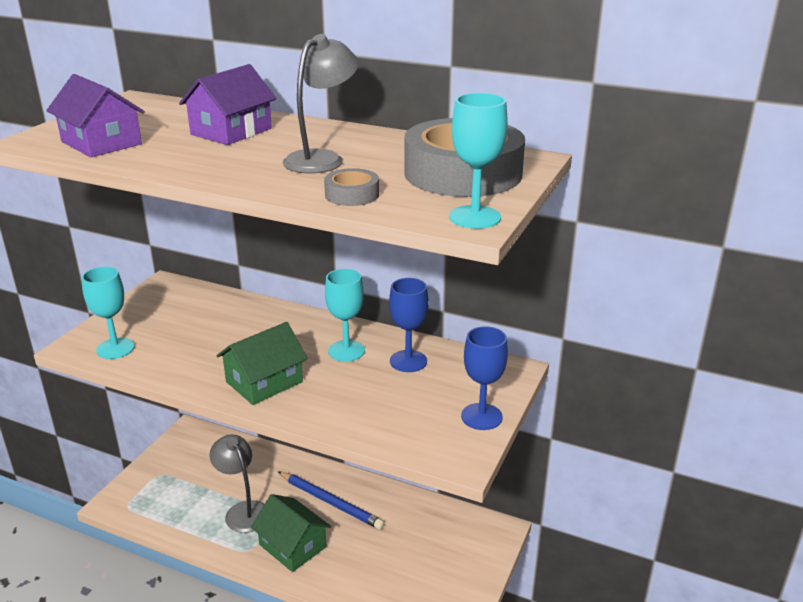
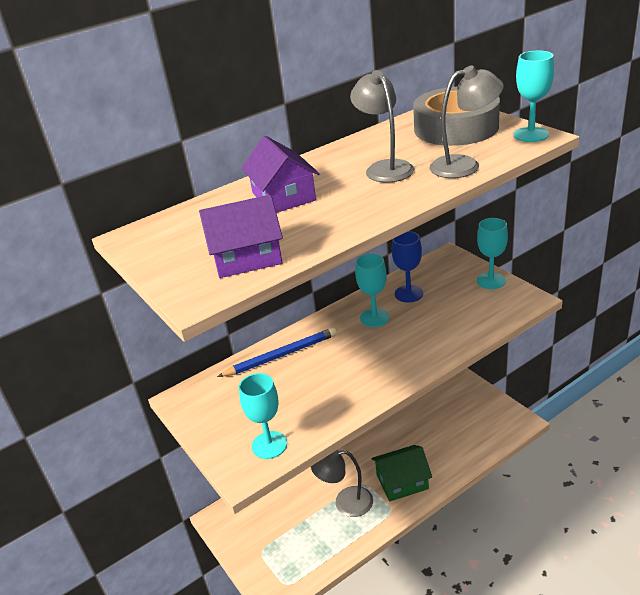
camera: 55 degrees left, 5 degrees up
(264, 382) = (386, 365): green house -> none
(330, 502) = (370, 448): blue pencil -> blue pencil (281, 355)
(352, 195) = (464, 165): grey tape -> grey lamp
(481, 416) = (491, 281): blue goblet -> turquoise goblet

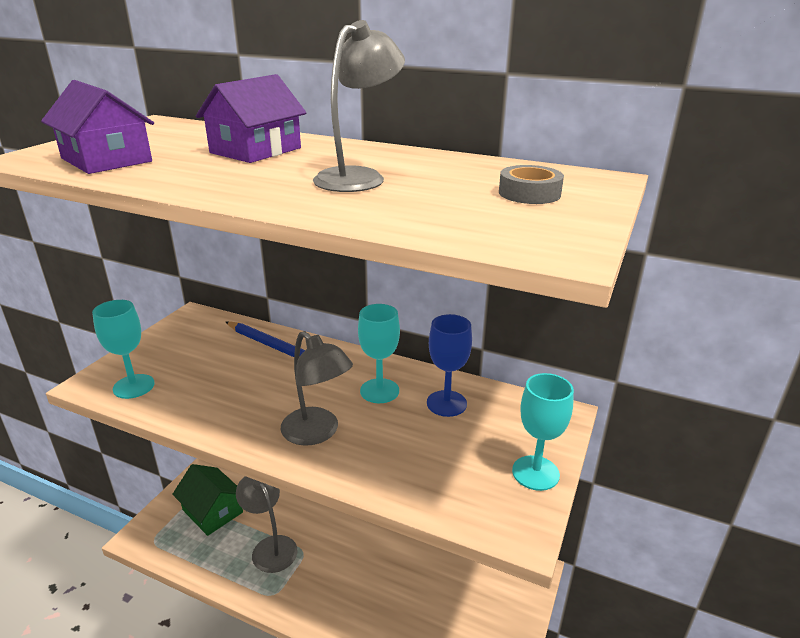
camera: 55 degrees right, 5 degrees down
(402, 482) = (320, 589): green house -> green house (212, 511)
(456, 128) = (529, 193): grey tape -> grey tape, size x0.43
(464, 165) = (399, 216): grey lamp -> grey lamp (317, 433)
(531, 134) = (563, 243): turquoise goblet -> none

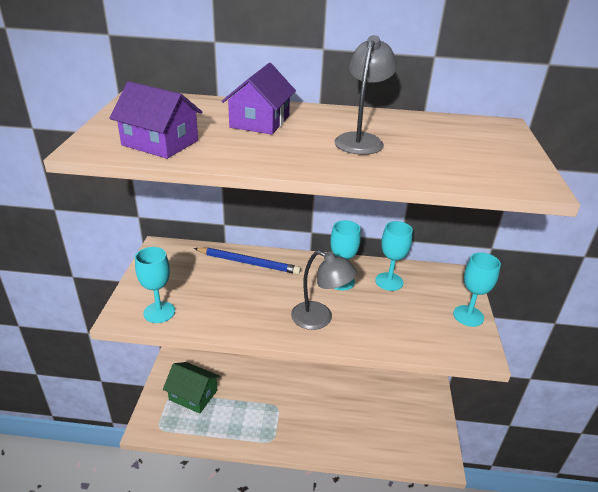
camera: 20 degrees left, 5 degrees up
(270, 546) = (251, 409): grey lamp -> none
(446, 403) = (389, 281): blue goblet -> turquoise goblet
(529, 193) = (476, 142): grey tape -> none

